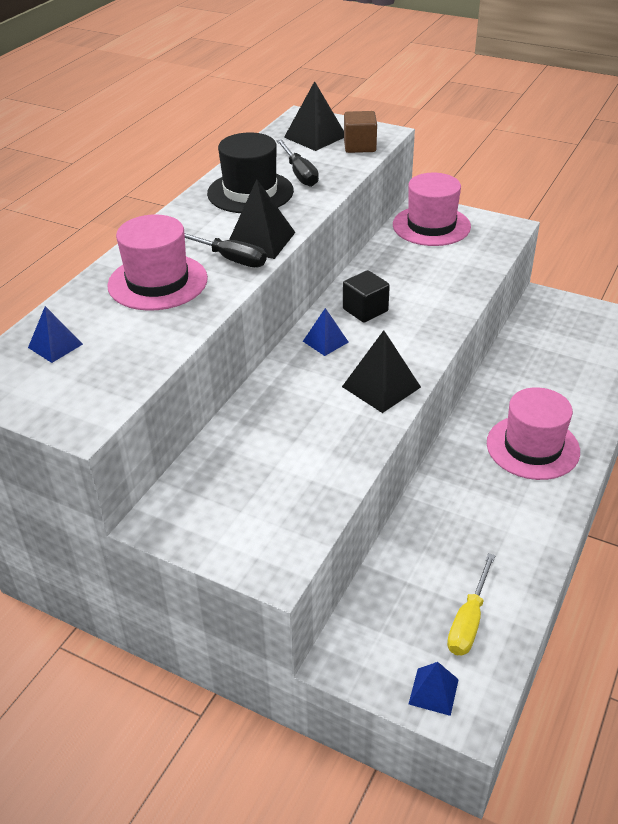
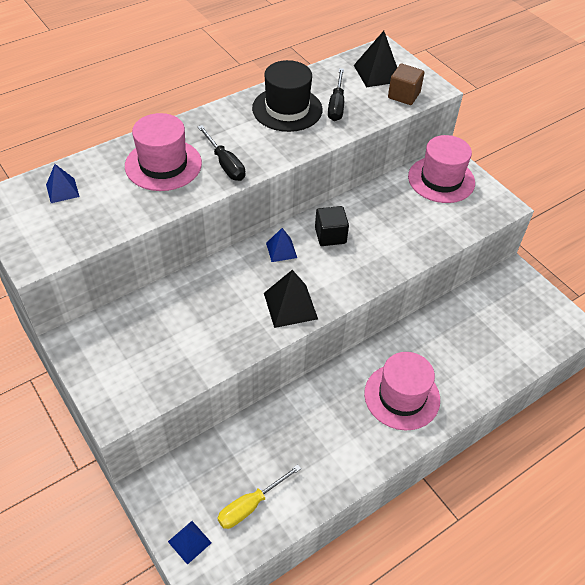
camera: 25 degrees right, 10 degrees up
(260, 240) = (259, 156): black pyramid -> none

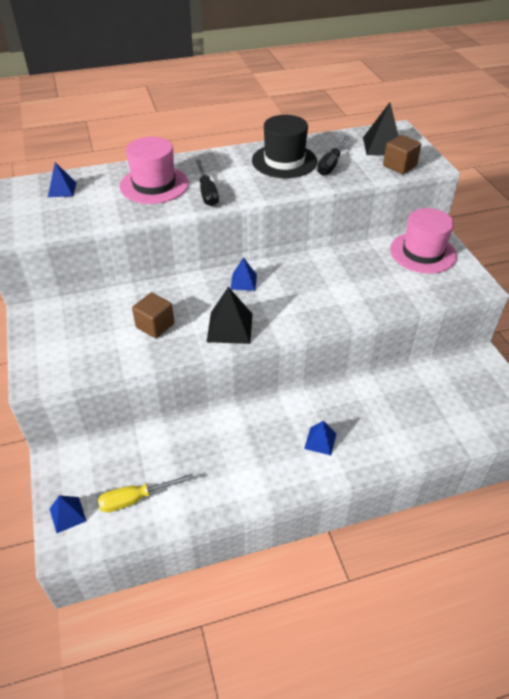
camera: 20 degrees right, 5 degrees down
(213, 321) = (155, 325): none -> brown cube
(330, 235) = (294, 278): black cube -> none
(402, 396) = (320, 441): pink hat -> blue pyramid

